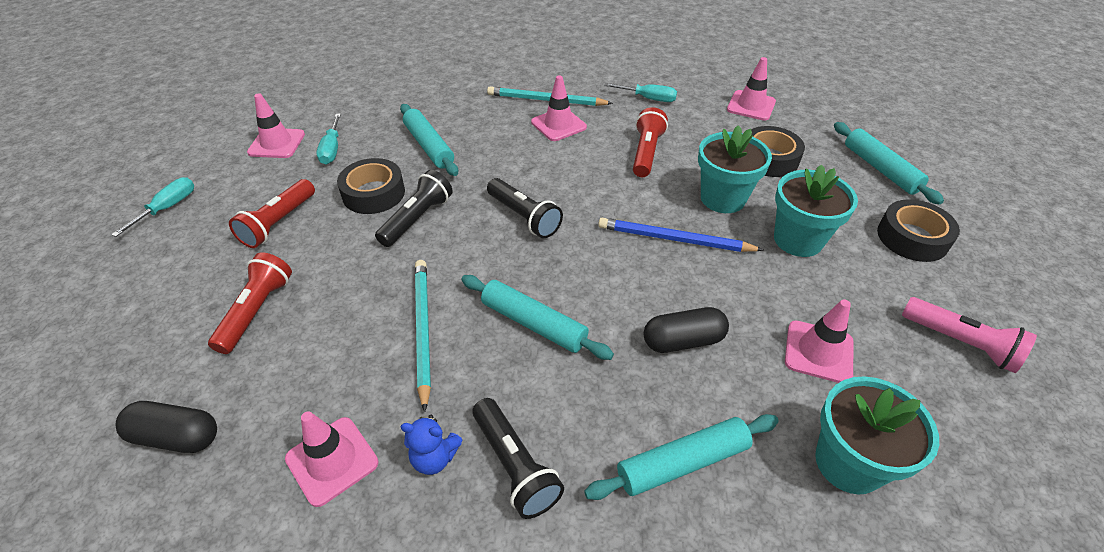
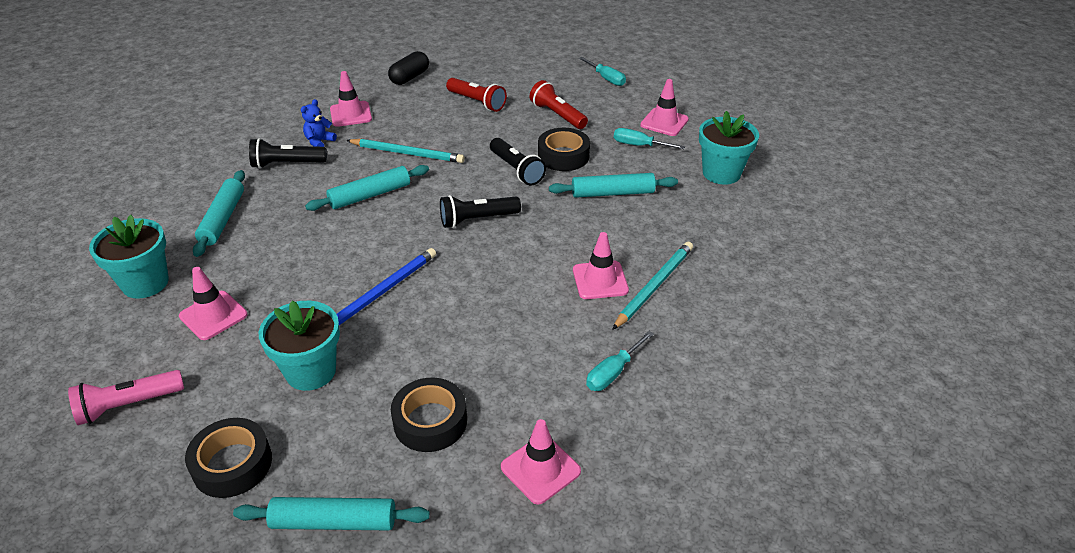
camera: 115 degrees right, 5 degrees down
(646, 153) = (510, 325): red flashlight -> none
(683, 341) = (291, 253): black capsule -> none
(722, 198) = (403, 348): turquoise flower pot -> turquoise flower pot (721, 173)

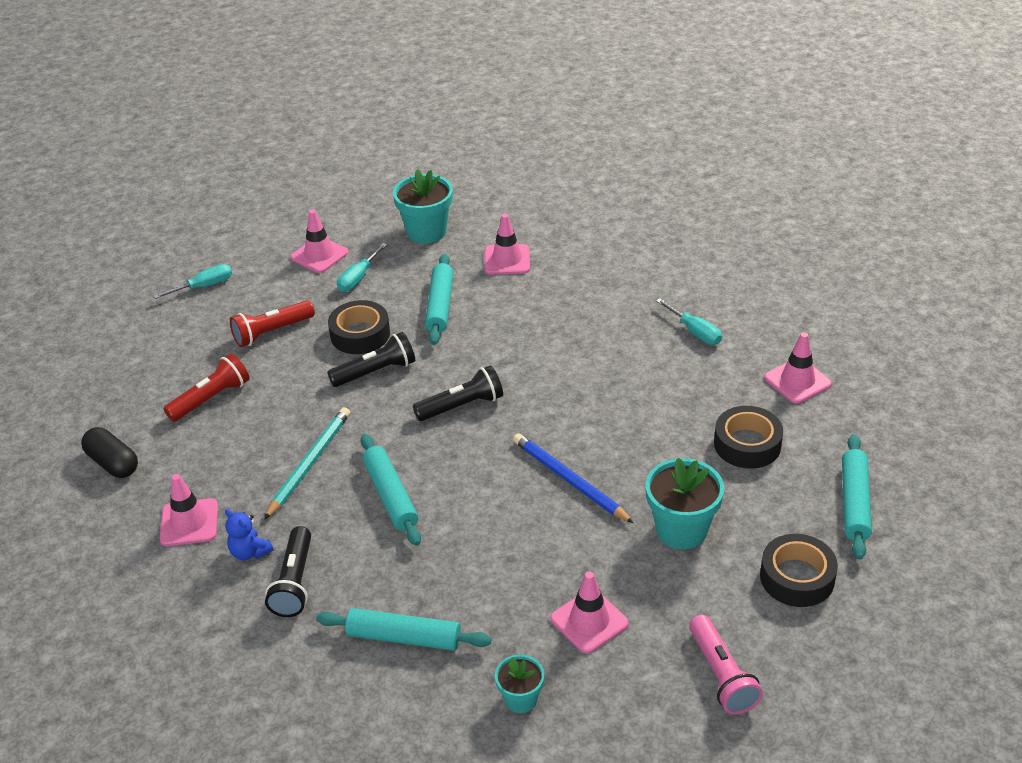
camera: 80 degrees left, 0 degrees up
(145, 283) = (520, 699): turquoise flower pot -> turquoise flower pot, size x0.58
(477, 219) = (461, 406): black flashlight -> black flashlight turned 105 degrees counterclockwise
(600, 280) = (575, 328): pink traffic cone -> pink traffic cone (507, 260)
(654, 286) = (589, 296): turquoise pencil -> none

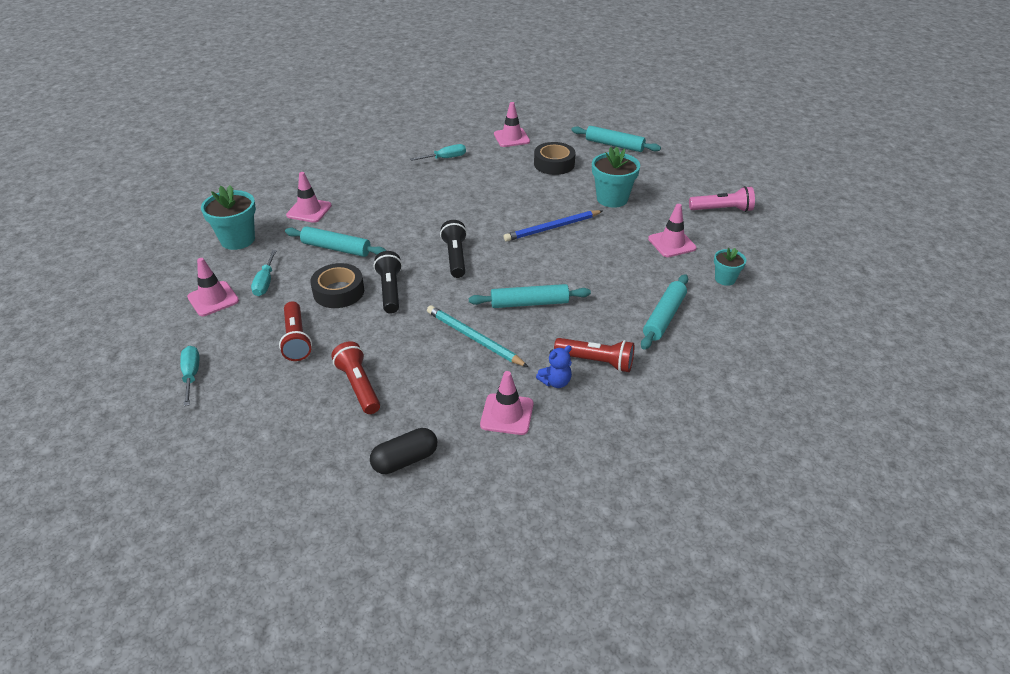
camera: 75 degrees left, 0 degrees up
(294, 582) = (596, 362): black flashlight -> red flashlight
(358, 278) = (265, 282): turquoise screwdriver -> turquoise screwdriver turned 45 degrees clockwise
(797, 577) = (661, 173): black tape -> none

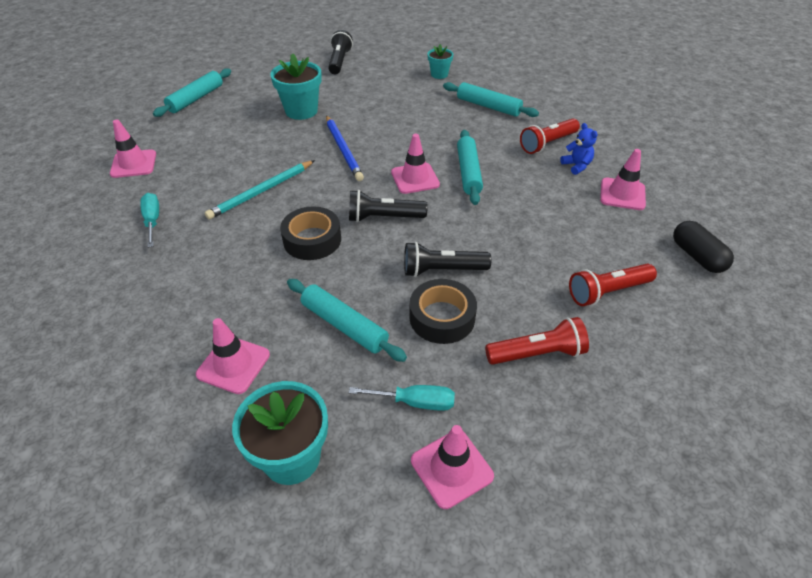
camera: 85 degrees left, 5 degrees up
(191, 375) = (622, 466): turquoise screwdriver -> none
(336, 248) = (344, 325): turquoise rolling pin -> turquoise rolling pin turned 75 degrees counterclockwise
(474, 338) = (523, 209): turquoise pencil -> turquoise pencil (261, 192)
(554, 164) = (215, 138): black tape -> black tape (312, 240)
(596, 362) = (548, 143): red flashlight -> red flashlight turned 150 degrees counterclockwise
(672, 243) = (385, 90): pink traffic cone -> pink traffic cone (415, 178)
(722, 210) = (339, 61): pink flashlight -> black flashlight

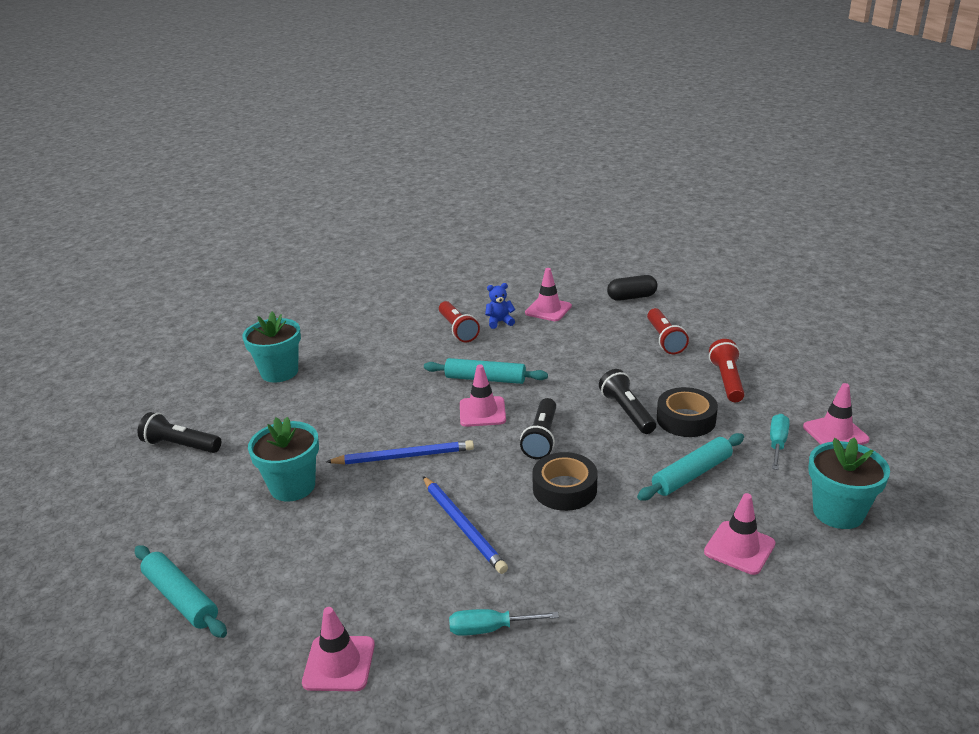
camera: 75 degrees left, 15 degrees down
(261, 192) = (463, 526): turquoise pencil -> blue pencil
(439, 74) = (279, 372): turquoise flower pot -> turquoise flower pot, size x1.74
(442, 270) = (627, 412): black flashlight -> black flashlight turned 150 degrees clockwise
(488, 106) = (371, 350): turquoise rolling pin -> none

